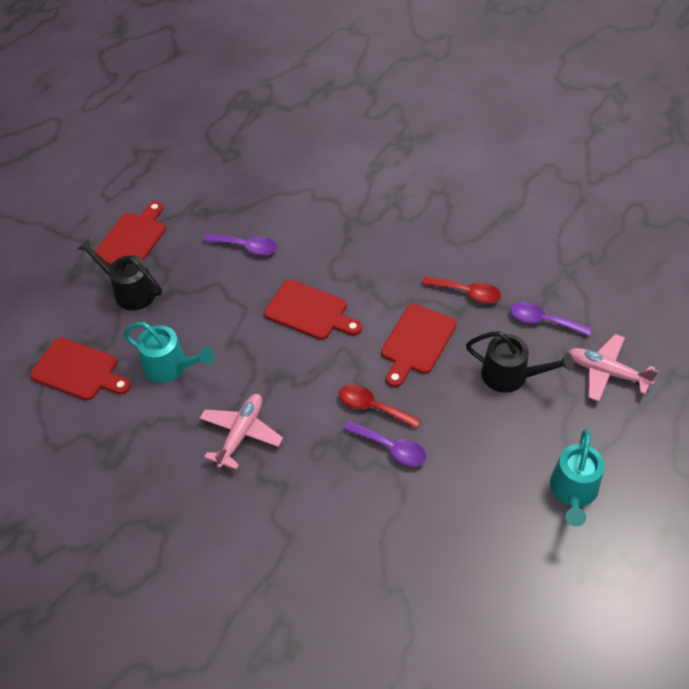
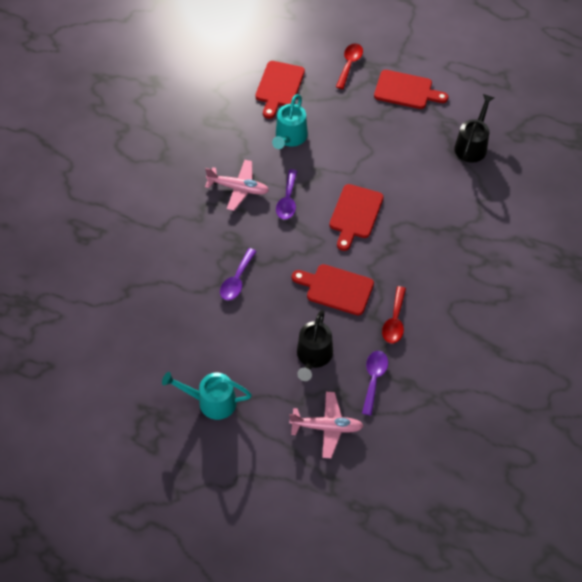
camera: 80 degrees right, 5 degrees up
(129, 291) = (355, 100): black watering can -> black watering can (472, 145)
(246, 247) = (413, 163): purple spoon -> purple spoon (287, 200)
(372, 407) = (271, 265): red spoon -> red spoon (349, 64)
(606, 372) = (327, 427): pink plane -> pink plane turned 75 degrees clockwise

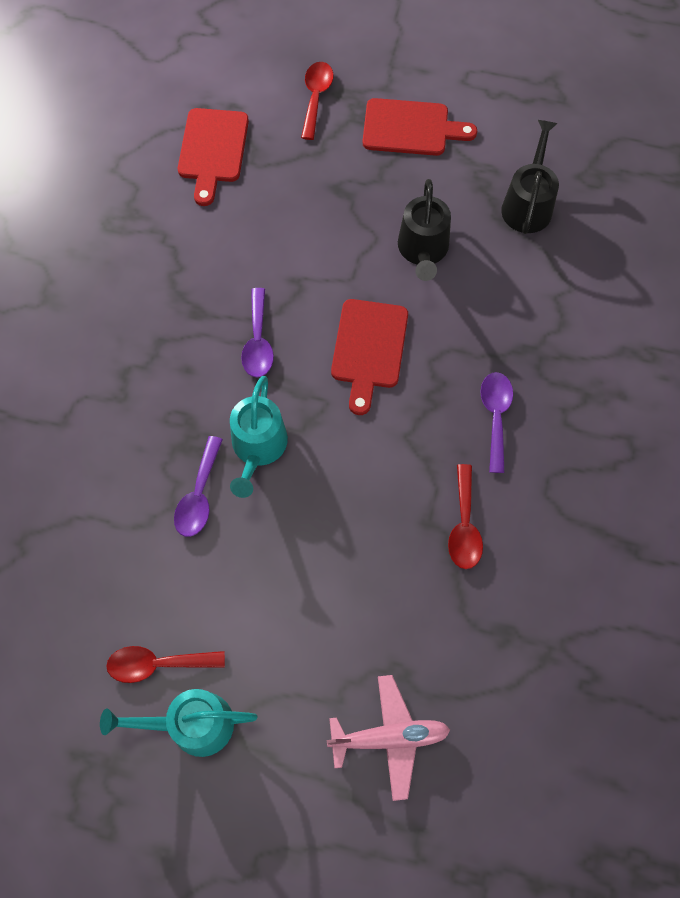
camera: 10 degrees left, 10 degrees up
(196, 367) = (157, 664): none -> red spoon
(238, 188) = (176, 333): pink plane -> none
(289, 138) = (243, 234): turquoise watering can -> turquoise watering can (258, 448)
(313, 357) = (345, 612): black watering can -> black watering can (423, 251)
(336, 289) = (362, 484): red cutting board -> none
(374, 379) = (450, 635): purple spoon -> purple spoon (495, 416)

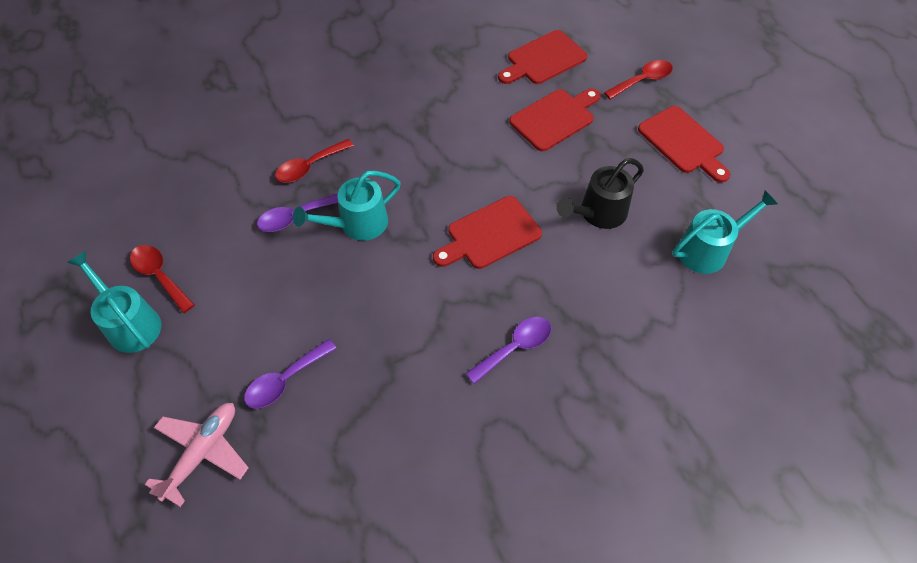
camera: 50 degrees right, 10 degrees down
(258, 342) = (433, 172): purple spoon -> purple spoon (285, 380)
(291, 198) = (555, 118): none -> red cutting board
(389, 737) = (202, 452): pink plane -> pink plane turned 105 degrees counterclockwise
(464, 526) = (408, 387): red spoon -> red spoon (309, 167)
(528, 204) = (708, 249): black watering can -> turquoise watering can

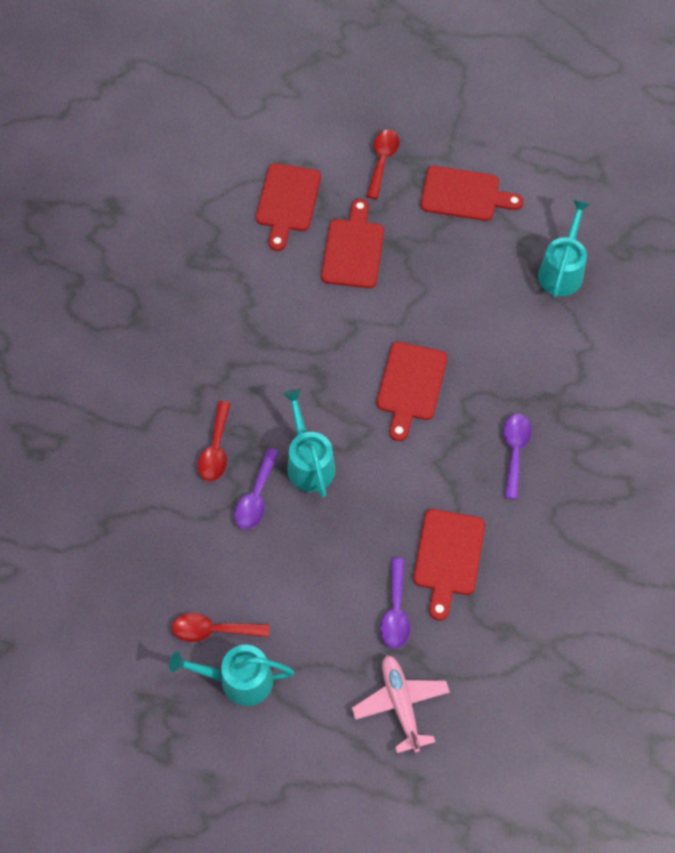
camera: 45 degrees left, 5 degrees up
(357, 224) = (308, 462): turquoise watering can -> turquoise watering can turned 150 degrees clockwise
(370, 378) = (448, 557): none -> red cutting board
(598, 213) = (465, 304): black watering can -> none

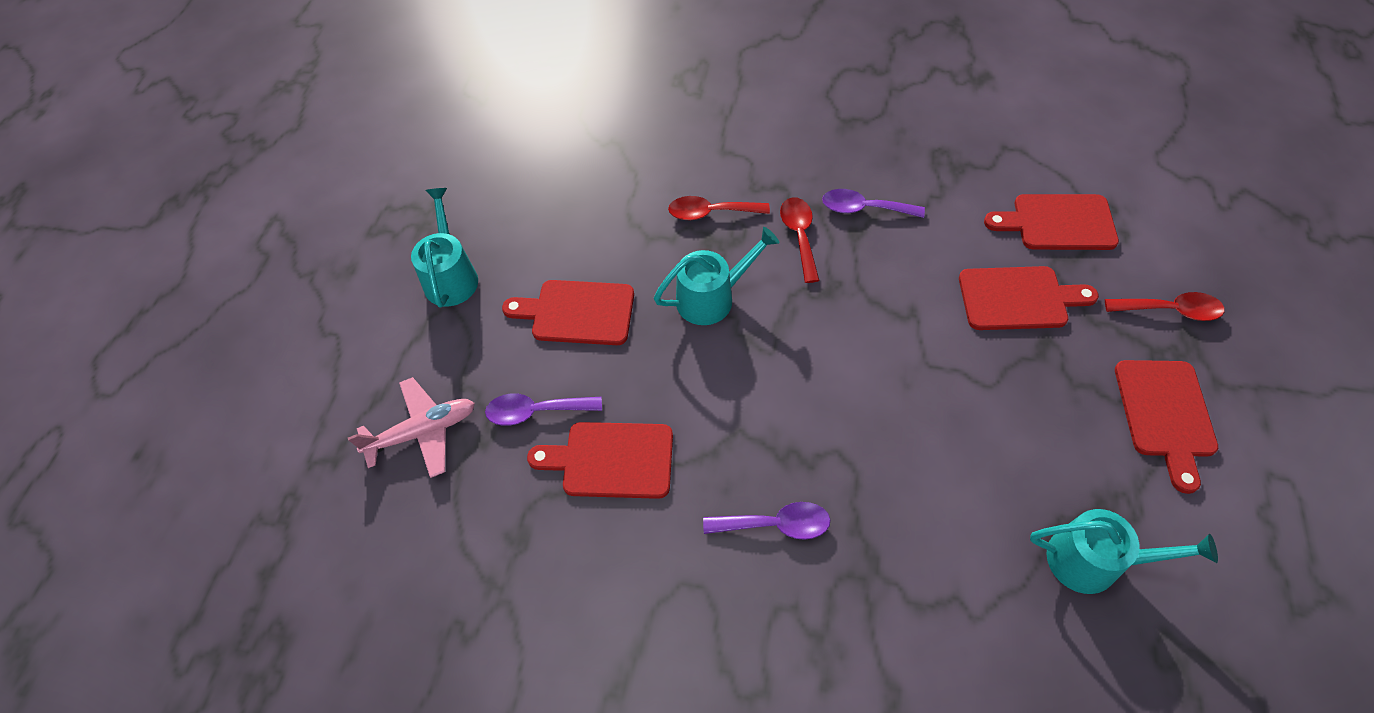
camera: 85 degrees right, 5 degrees down
(213, 630) = (504, 246): red spoon -> red spoon (799, 236)
(256, 497) = (660, 257): purple spoon -> purple spoon (863, 208)
(410, 385) = (841, 387): red cutting board -> red cutting board (577, 312)

